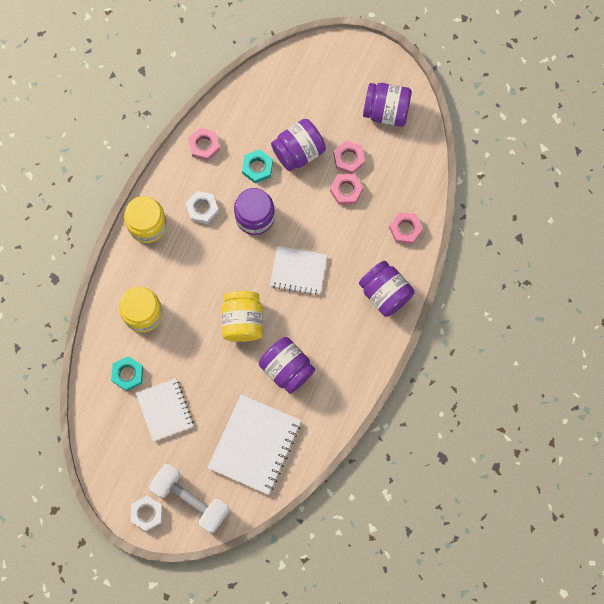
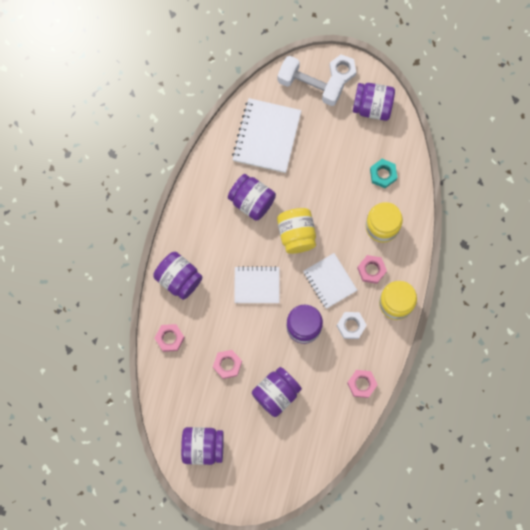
camera: 170 degrees right, 0 degrees up
(121, 460) = (372, 107): none -> purple jar
(165, 410) = (346, 151): white notebook -> white notebook (329, 281)
(257, 167) = (310, 372): turquoise nut -> none
(348, 159) = (230, 394): pink nut -> pink nut (371, 270)

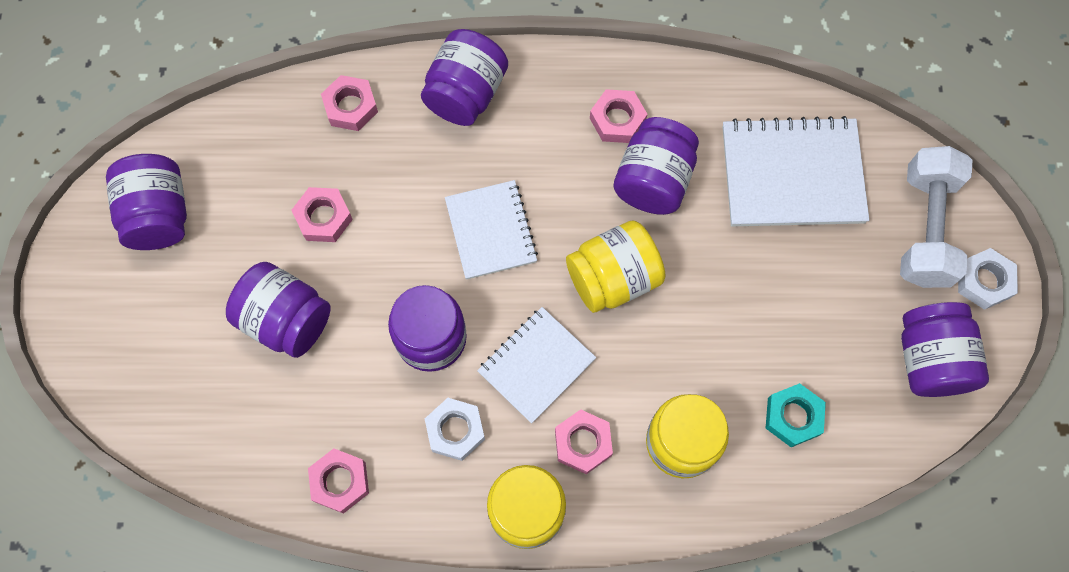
camera: 75 degrees right, 5 degrees down
(215, 209) = (617, 120): none -> pink nut

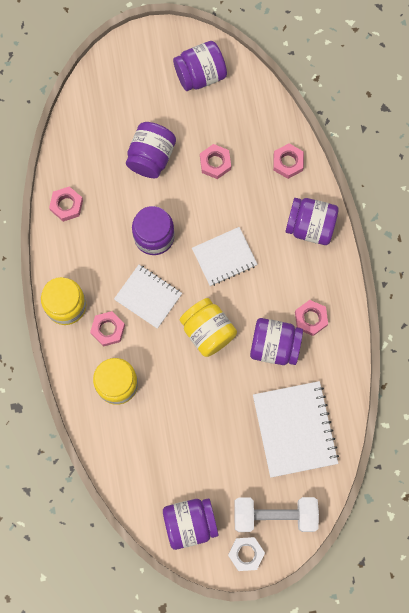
camera: 80 degrees right, 5 degrees up
(455, 430) = (104, 260): white nut -> none
(793, 417) = (142, 445): turquoise nut -> none

